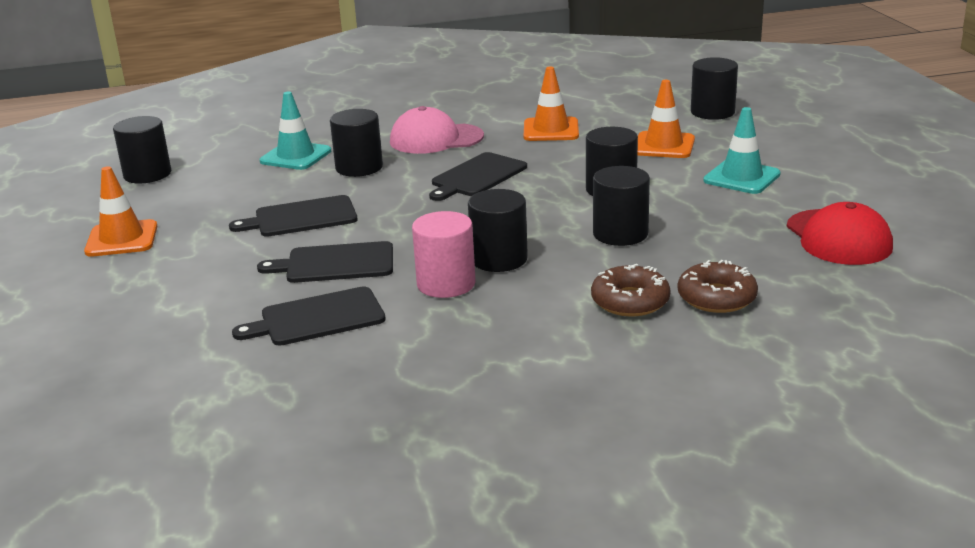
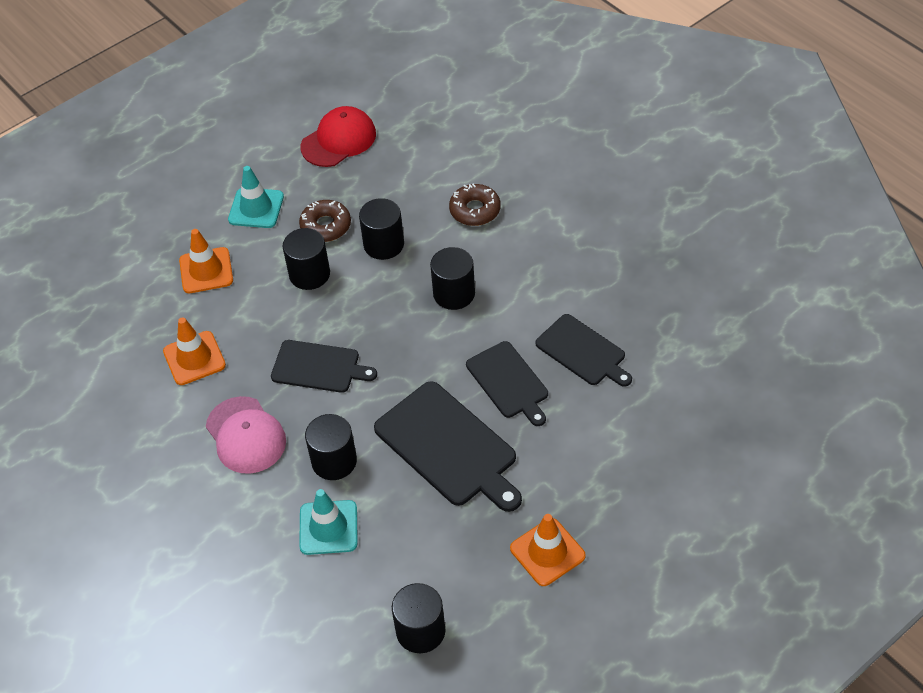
camera: 115 degrees left, 25 degrees up
(301, 217) = (448, 447): black cutting board -> black cutting board, size x1.57
(446, 284) = (503, 306): pink cylinder -> none
(712, 112) = (113, 262): black cylinder -> none
(716, 297) = (449, 174): brown donut -> brown donut (326, 226)

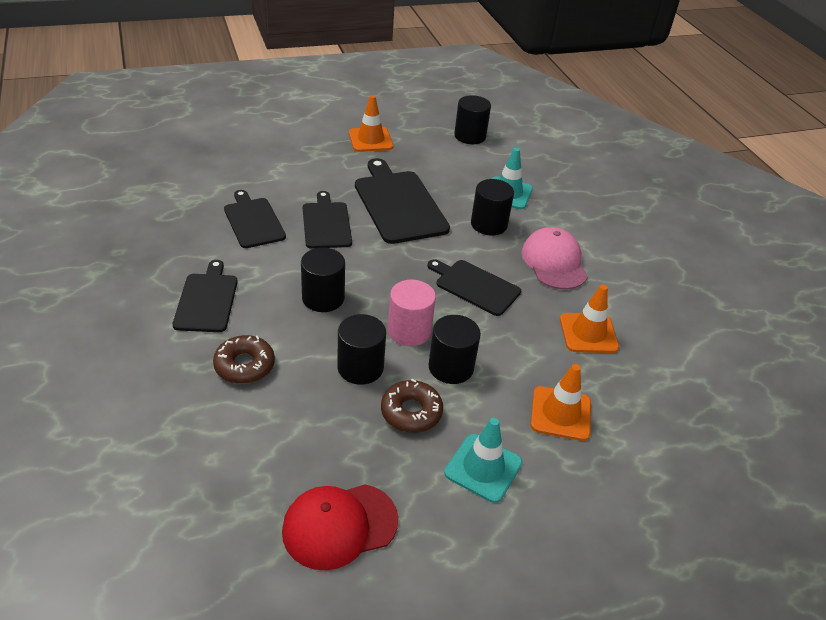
camera: 165 degrees left, 10 degrees down
(360, 293) = (409, 331): none -> pink cylinder
(551, 250) = (207, 300): none -> black cutting board

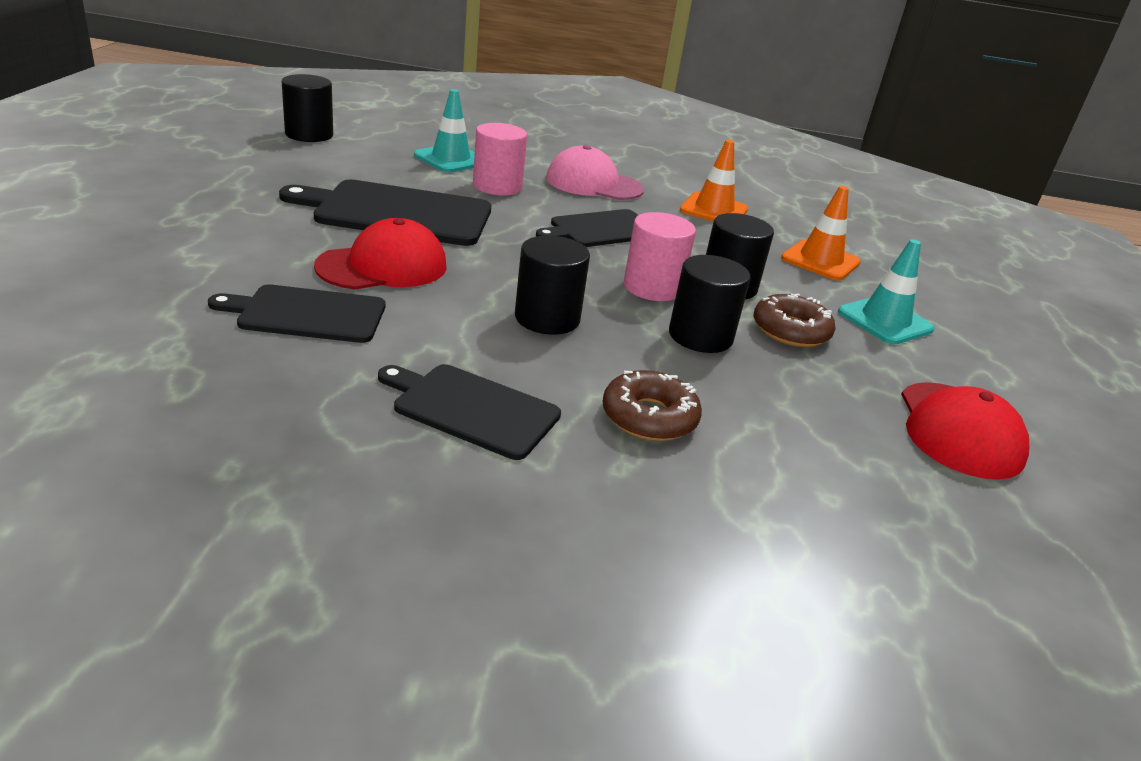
camera: 65 degrees left, 10 degrees down
(326, 223) = (383, 266): black cutting board -> red cap
(370, 140) = (223, 180): orange traffic cone -> none
(489, 224) = (497, 186): black cylinder -> pink cylinder

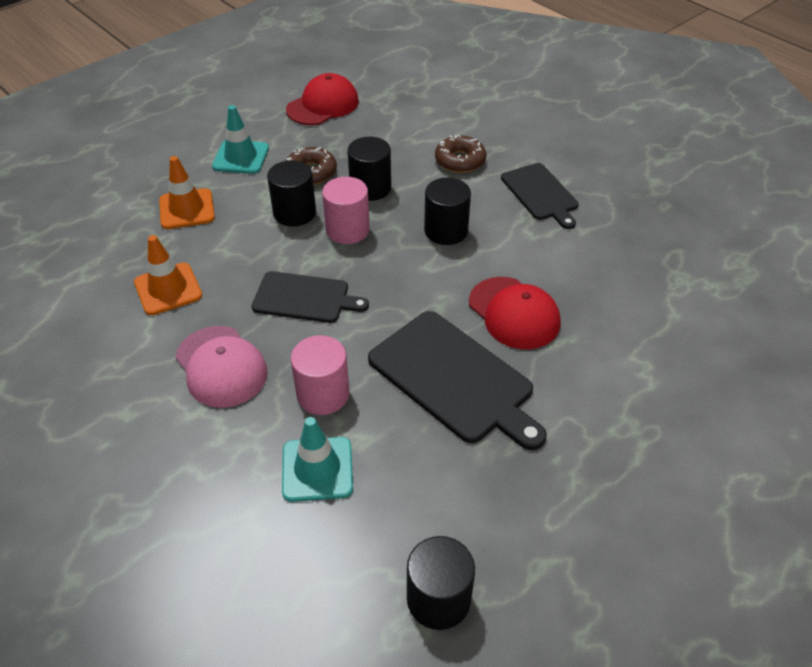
camera: 135 degrees left, 15 degrees up
(307, 314) = (589, 284): black cutting board -> none
(383, 266) = (514, 313): red cap -> red cap turned 135 degrees counterclockwise

